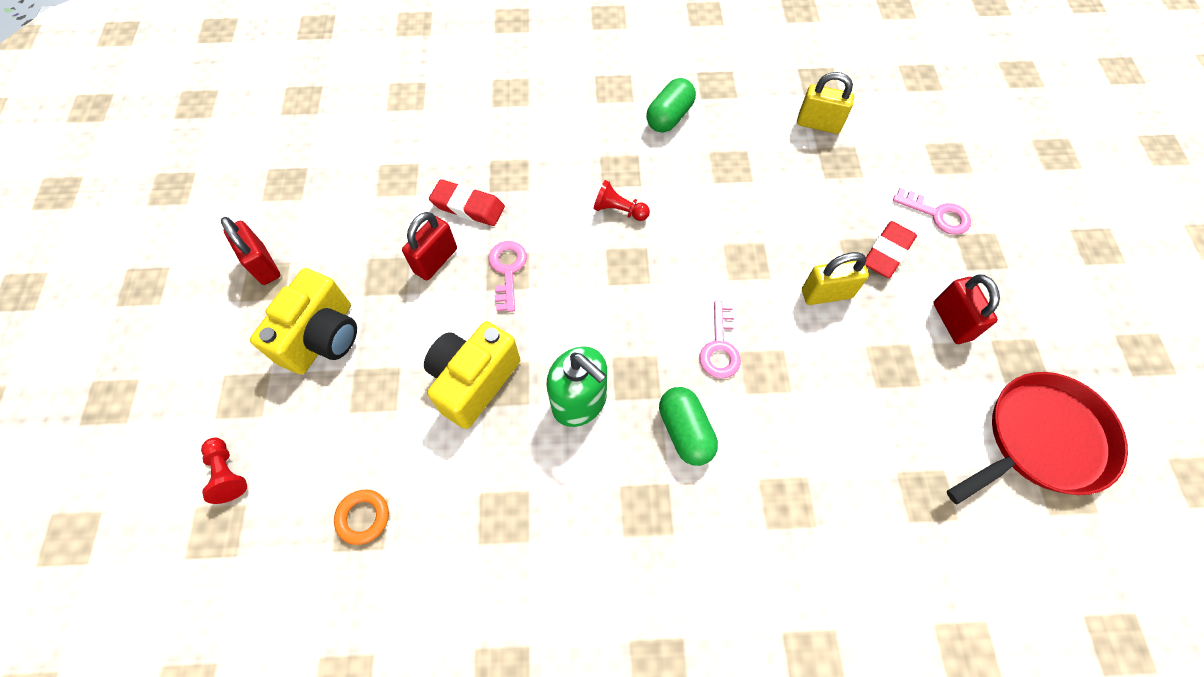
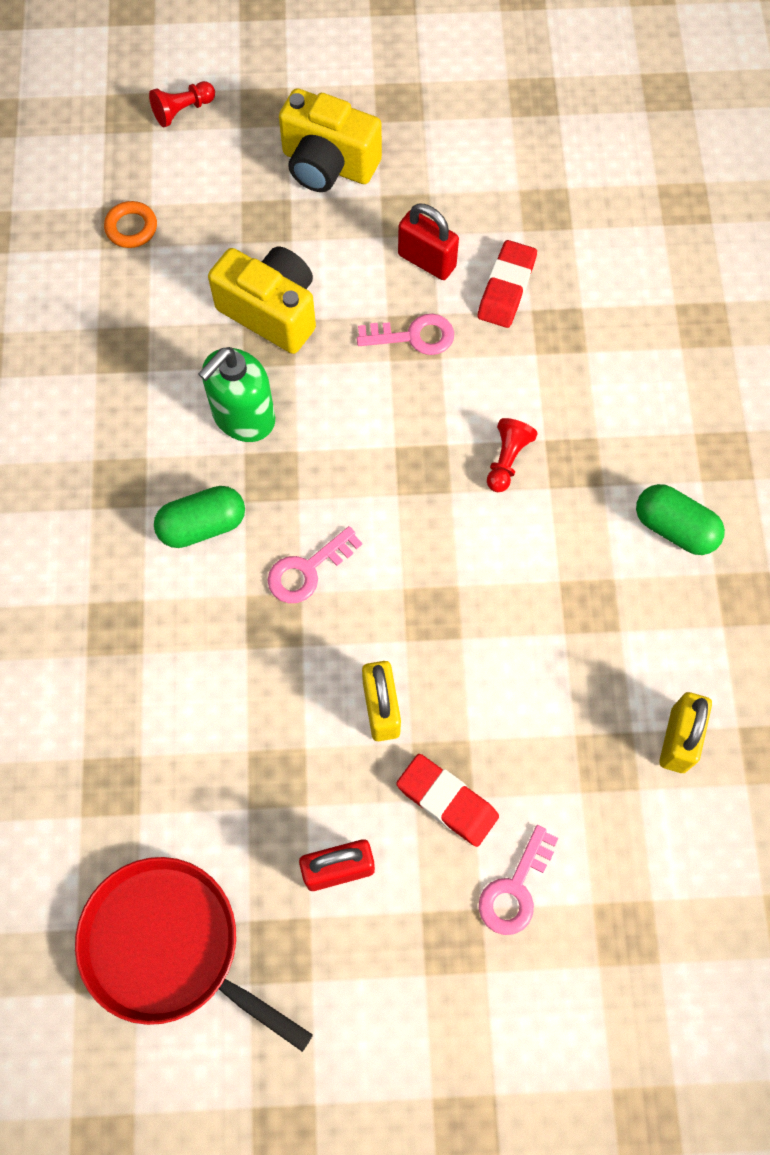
camera: 90 degrees right, 5 degrees up
(263, 265) = (418, 96): red padlock -> none
(720, 347) = (307, 570): pink key -> pink key turned 45 degrees counterclockwise
(1041, 440) = (168, 946): red pan -> red pan turned 150 degrees clockwise

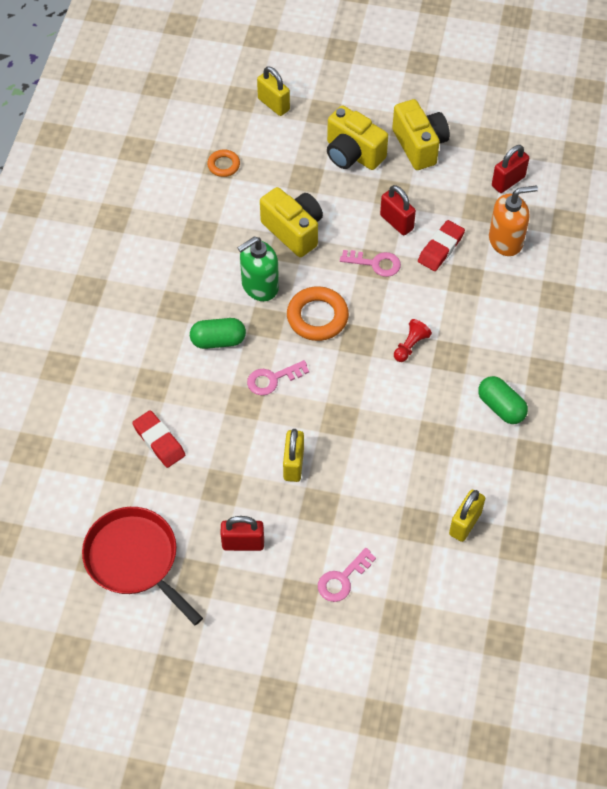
camera: 15 degrees right, 10 degrees down
(183, 111) = (273, 104): red pawn -> yellow padlock
(349, 447) = (317, 317): none -> orange ring
(426, 128) = (419, 145): none -> yellow camera
(447, 801) = (317, 523): red eraser -> red eraser (159, 441)
(575, 157) = (508, 181): none -> red padlock
(601, 252) = (506, 240): none -> orange soap dispenser

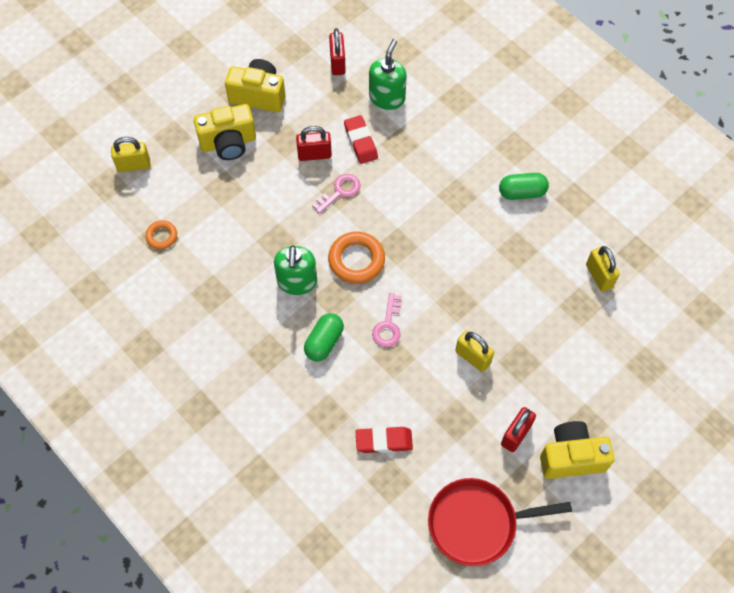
camera: 55 degrees left, 5 degrees up
(293, 231) = (265, 227): yellow camera -> yellow camera (571, 457)
(342, 579) = (591, 385): pink key -> none
(410, 346) = (429, 215): red pawn -> none
(506, 240) = (387, 98): orange soap dispenser -> green soap dispenser

